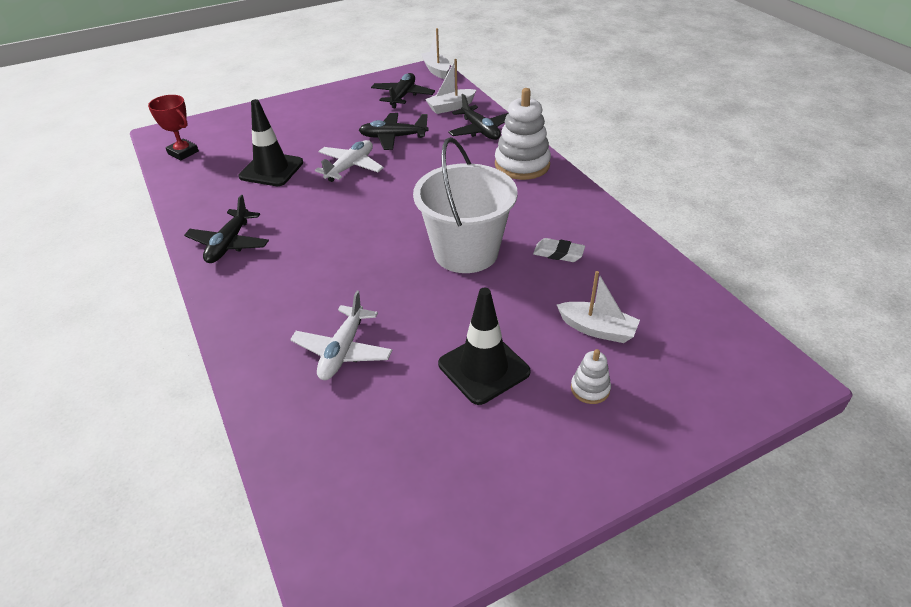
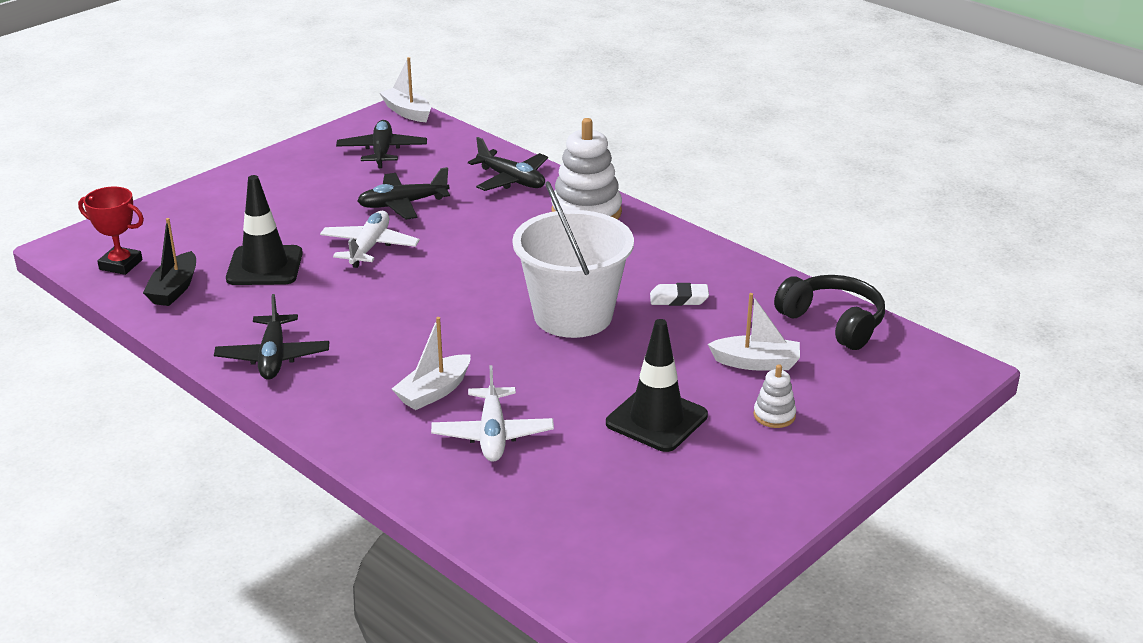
camera: 20 degrees left, 10 degrees down
(202, 177) = (174, 289): none -> black boat
(451, 107) = (456, 156): white boat -> white boat (434, 392)
(683, 303) = (833, 322): none -> black headphones

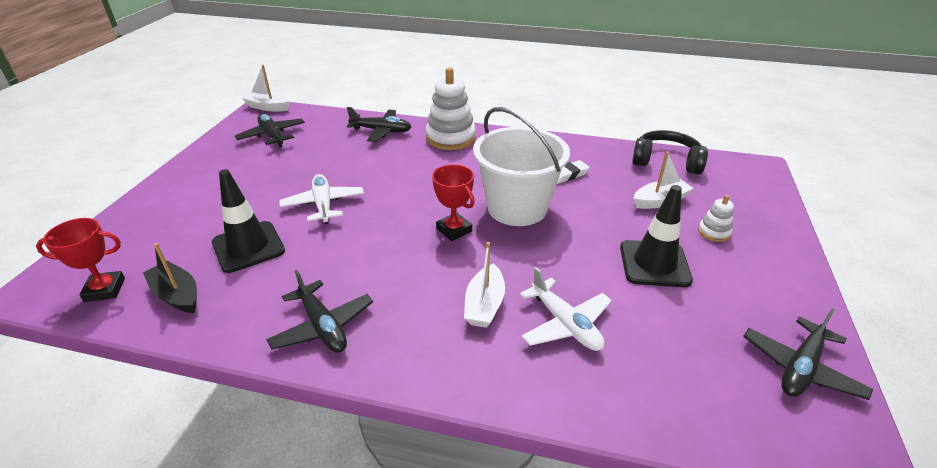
camera: 30 degrees left, 5 degrees up
(174, 289) = (177, 295): black boat -> black boat turned 150 degrees clockwise
(403, 204) = (320, 167): black plane -> black plane (800, 368)
(478, 315) = (454, 230): none -> red trophy

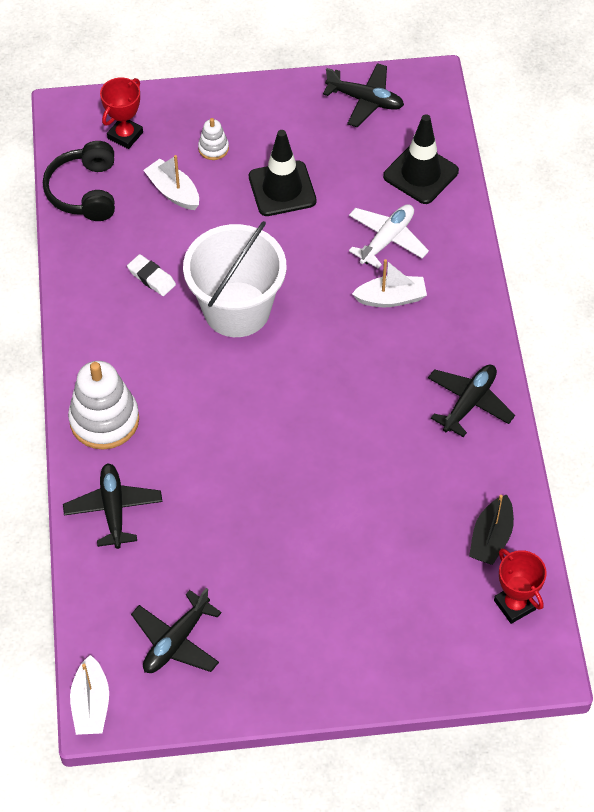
camera: 110 degrees left, 20 degrees up
(248, 247) = (404, 521): black traffic cone -> black traffic cone (420, 174)
(323, 205) = (306, 491): white plane -> none
(454, 230) = (298, 353): red trophy -> red trophy (125, 135)

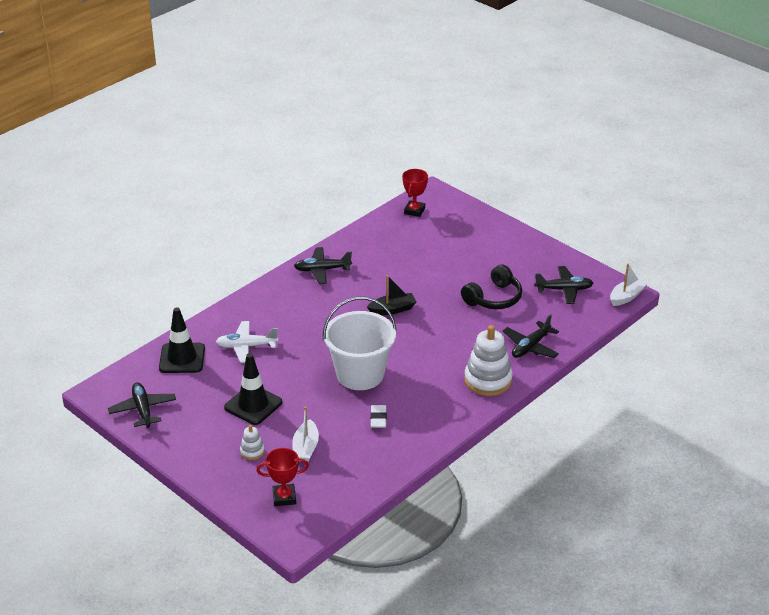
camera: 130 degrees left, 20 degrees down
(85, 191) = (349, 486): black headphones -> black headphones (493, 298)
(391, 298) = (286, 325): white boat -> none
(491, 538) = (389, 231): black boat -> black boat (392, 309)

